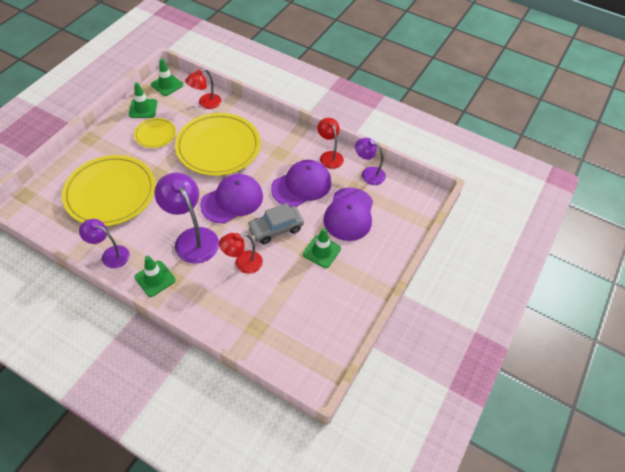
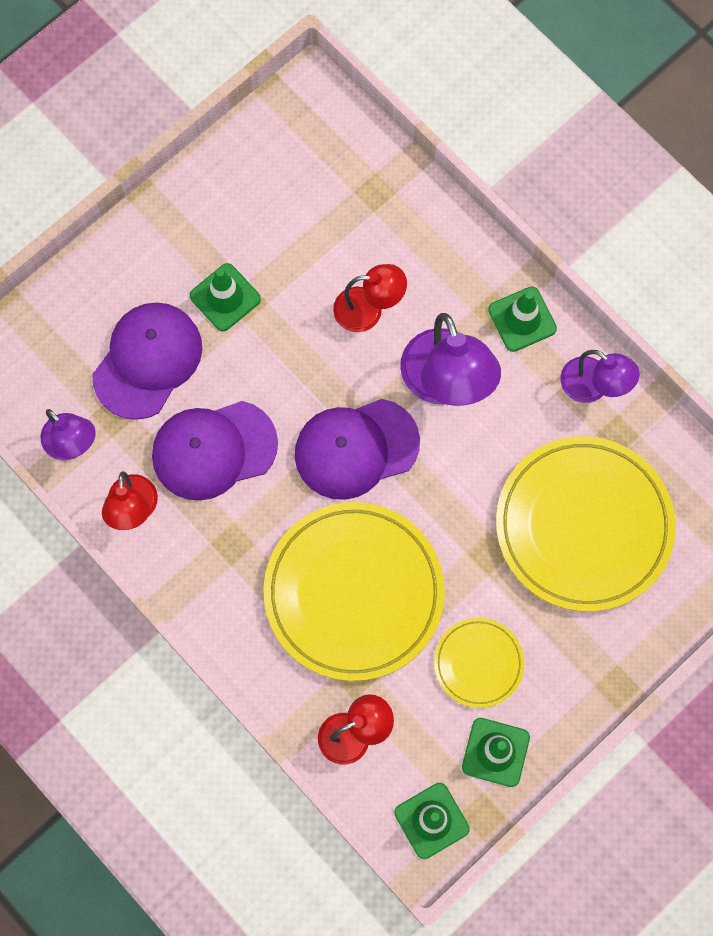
camera: 160 degrees left, 20 degrees up
(275, 229) = (292, 364): grey car -> none

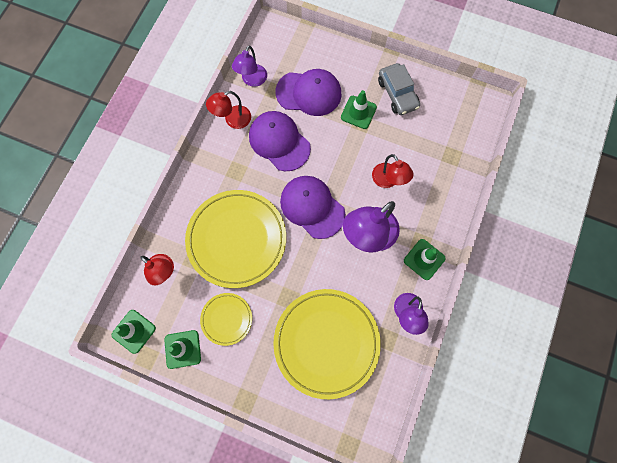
camera: 65 degrees right, 0 degrees up
(223, 219) = (397, 94): none -> grey car

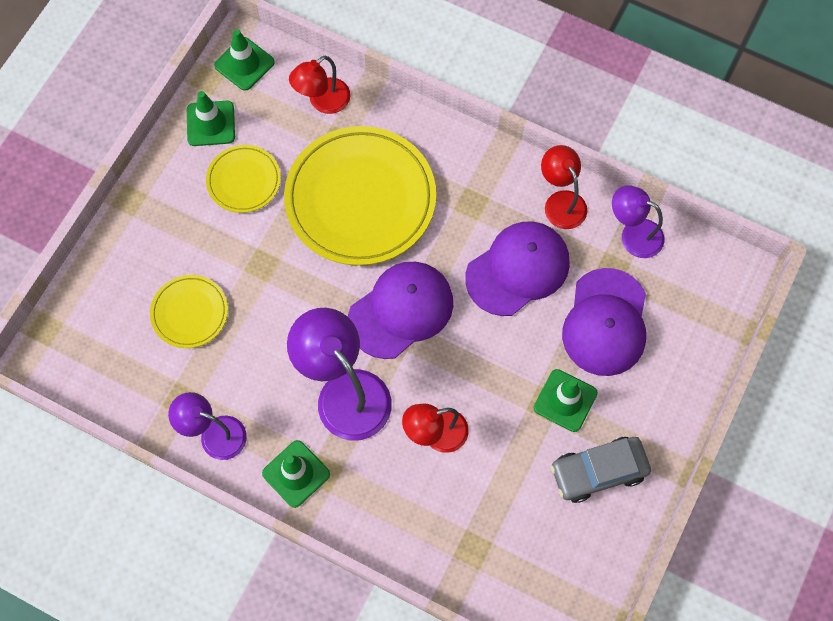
camera: 95 degrees right, 5 degrees down
(326, 342) = (189, 313): yellow plate -> yellow plate, size x0.50

